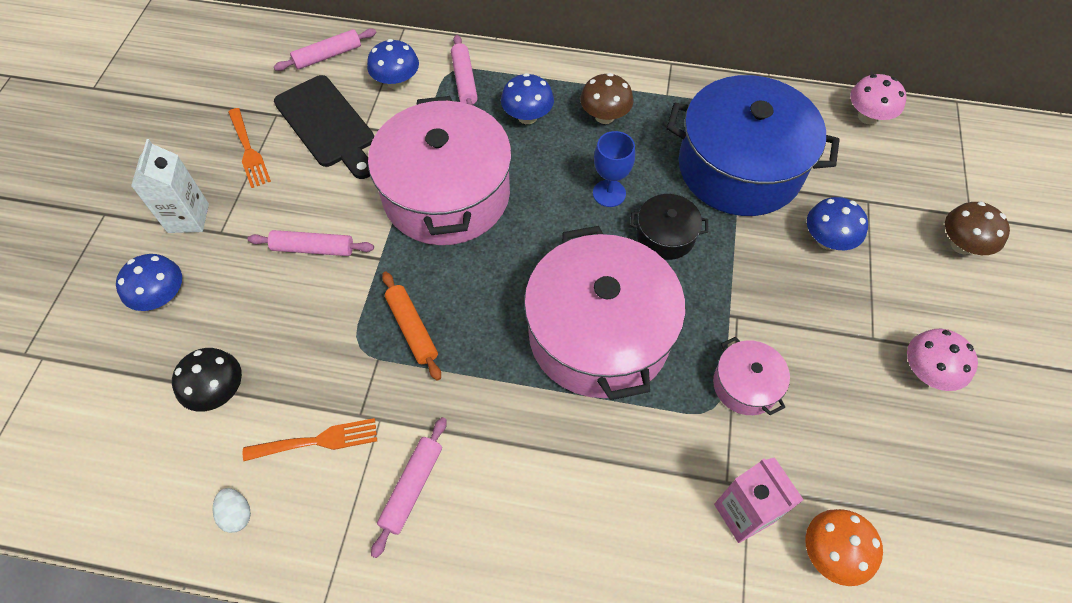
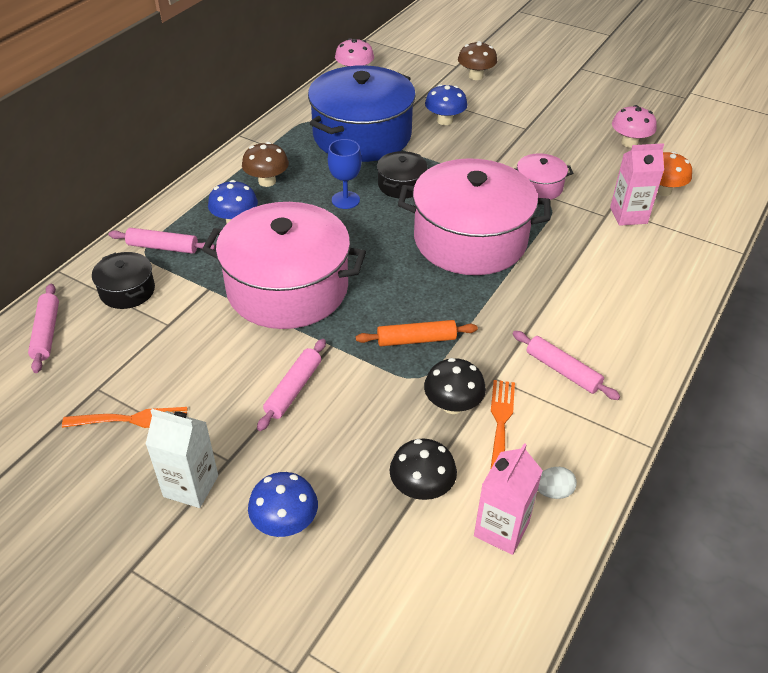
camera: 70 degrees left, 15 degrees down
(182, 475) = (501, 529): none -> pink carton
(327, 125) = (144, 351): black cutting board -> none
(330, 389) = (452, 405): none -> black mushroom
(396, 82) = (127, 291): blue mushroom -> black pot
(926, 372) = (557, 118): pink mushroom -> pink mushroom (629, 143)

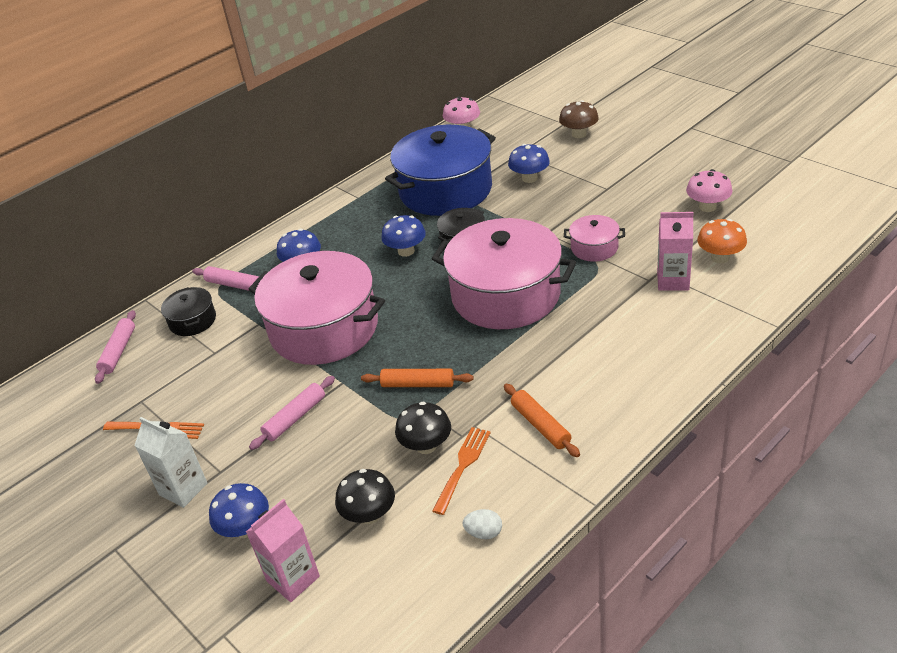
camera: 20 degrees right, 5 degrees down
(267, 181) = (343, 230): brown mushroom -> none
(345, 200) = (406, 251): blue goblet -> blue mushroom
(501, 529) = (423, 559): pink carton -> pink carton (293, 579)
(562, 371) = (540, 425): pink rolling pin -> orange rolling pin

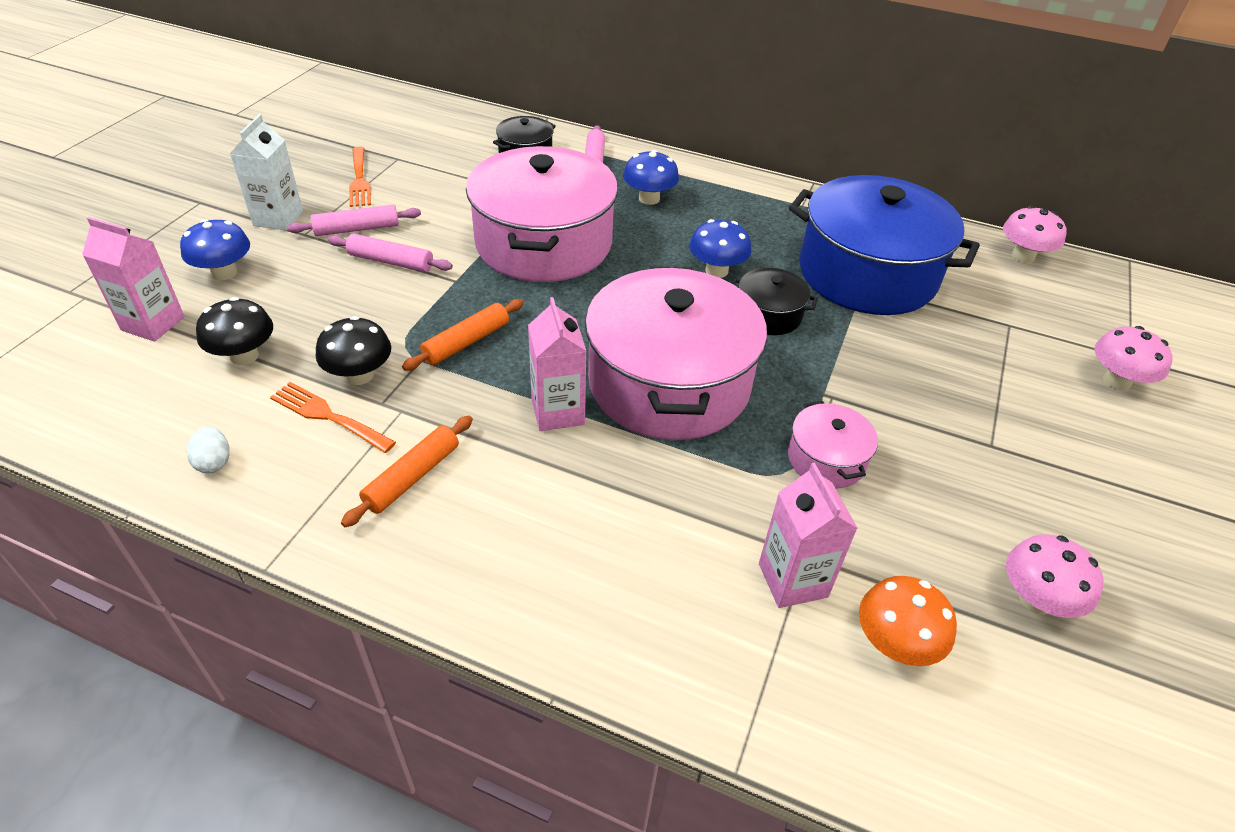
camera: 60 degrees right, 5 degrees up
(119, 351) = (465, 126): pink rolling pin -> pink rolling pin (357, 229)
(418, 384) = (466, 342): orange rolling pin -> orange rolling pin turned 60 degrees clockwise
(462, 466) = (328, 416): orange fork -> orange fork turned 150 degrees counterclockwise
(509, 349) = (557, 412): none -> pink carton
(529, 178) = (954, 350): blue mushroom -> none
(579, 134) = (1116, 381): brown mushroom -> pink mushroom

